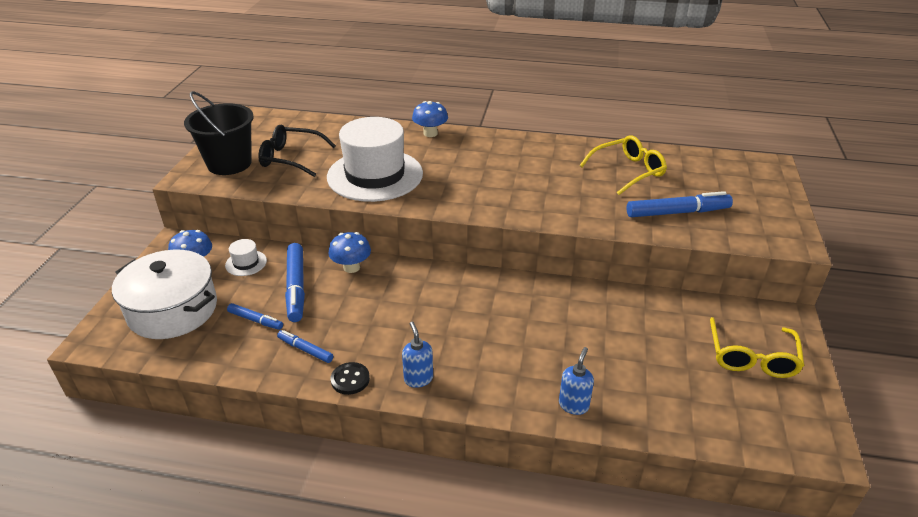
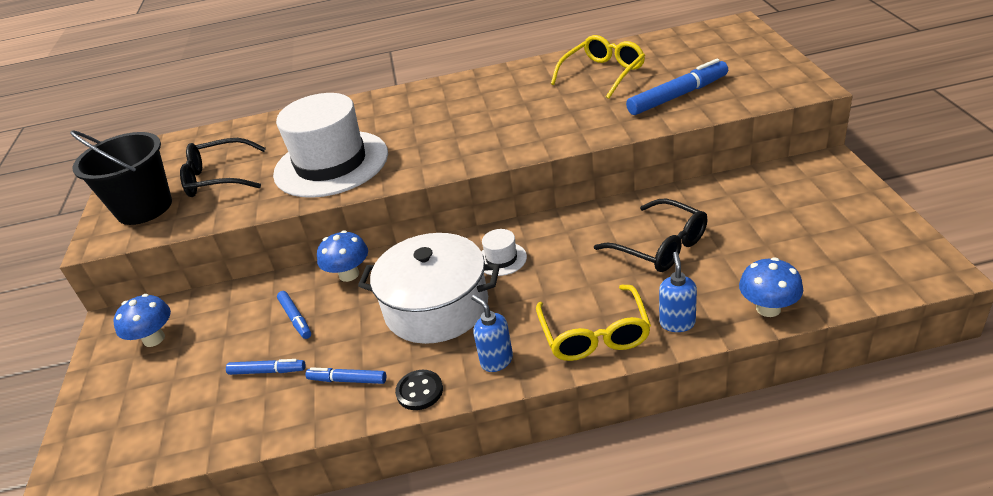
camera: 15 degrees left, 0 degrees up
(173, 310) = (154, 398): white pot -> white pot (436, 307)
(246, 263) = (218, 314): white hat -> white hat (501, 259)
(296, 287) = (295, 318): blue marker -> blue marker, size x0.56
(430, 133) = (367, 103): blue mushroom -> blue mushroom (768, 308)
(599, 336) = (661, 246): none -> black glasses
(751, 357) = (819, 212): yellow glasses -> yellow glasses (595, 335)

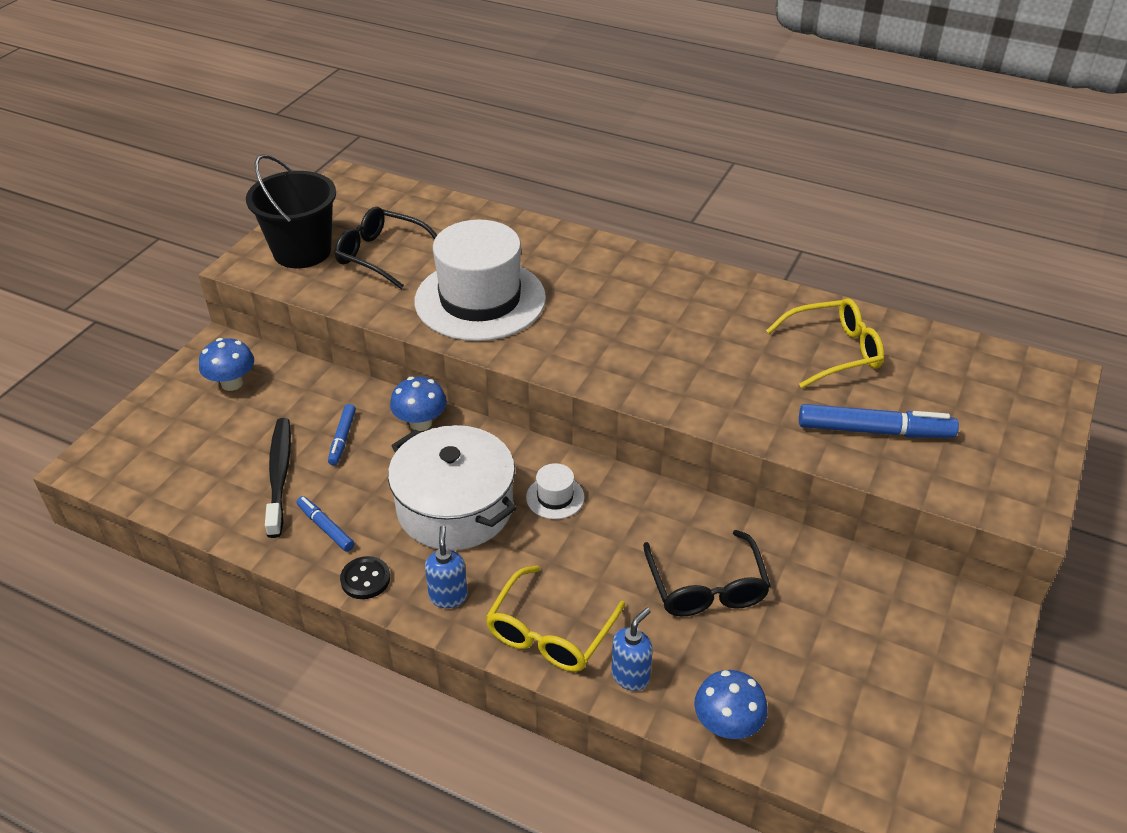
camera: 30 degrees right, 5 degrees up
(267, 371) = (279, 475): blue marker -> black toothbrush

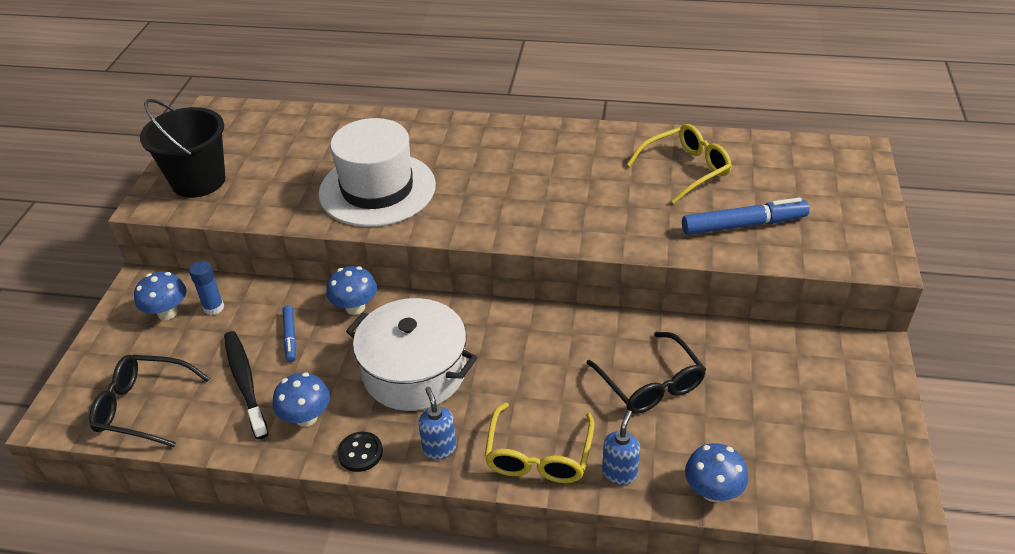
camera: 15 degrees left, 0 degrees up
(279, 389) = (214, 308): none -> blue glue stick
(326, 527) = (306, 417): blue marker -> blue mushroom
(381, 255) = (273, 169): black glasses -> black glasses (143, 407)
(555, 497) = (497, 342): white hat -> none

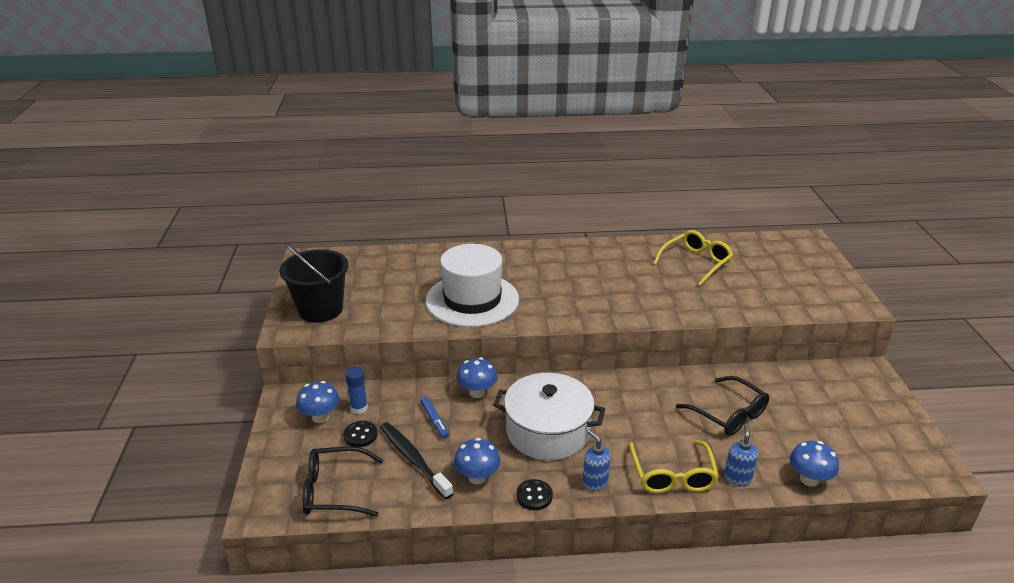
camera: 15 degrees left, 10 degrees down
(200, 342) = (360, 435): none -> black button
(744, 225) = (756, 294): blue marker -> none

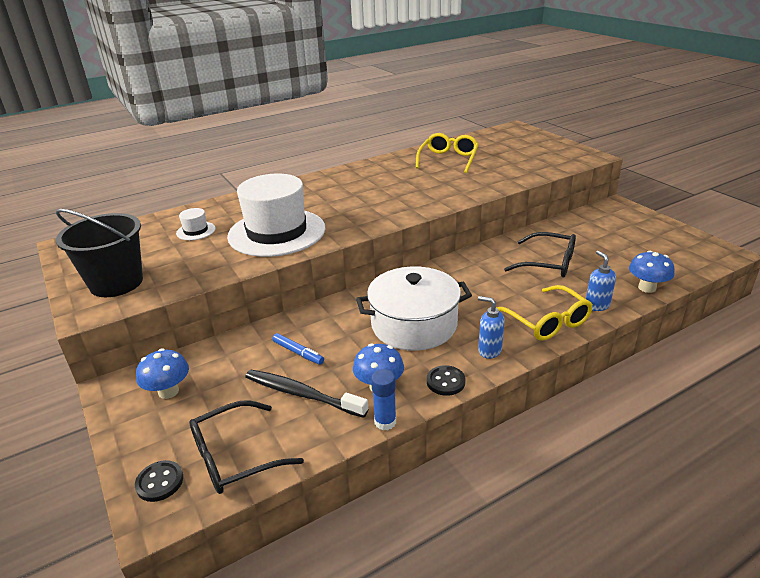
camera: 25 degrees left, 0 degrees up
(359, 408) = (208, 368): blue glue stick -> blue glue stick (385, 422)
(360, 435) = (227, 393): black button -> black button (160, 482)
(408, 276) = (196, 231): none -> white hat
(477, 392) = (322, 315): blue mushroom -> none

